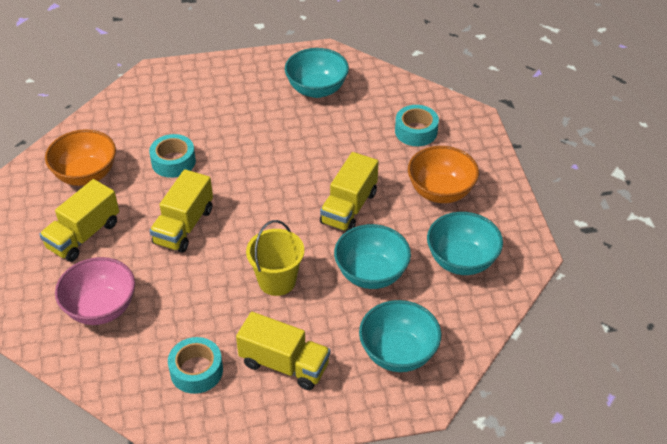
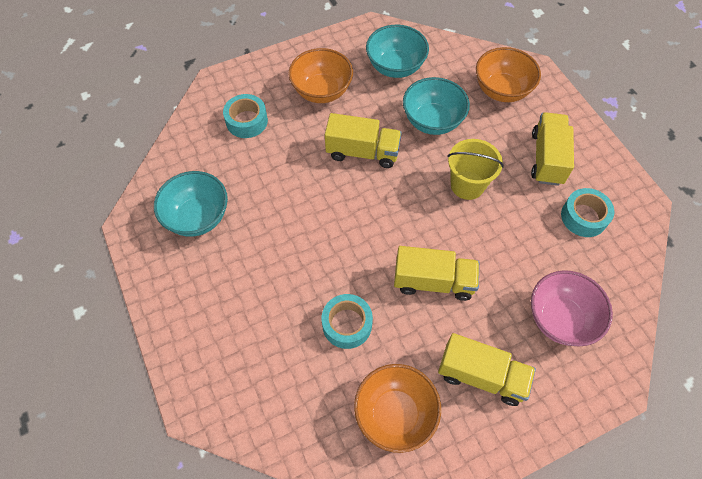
camera: 105 degrees left, 15 degrees up
(398, 353) = (501, 90): turquoise bowl -> orange bowl

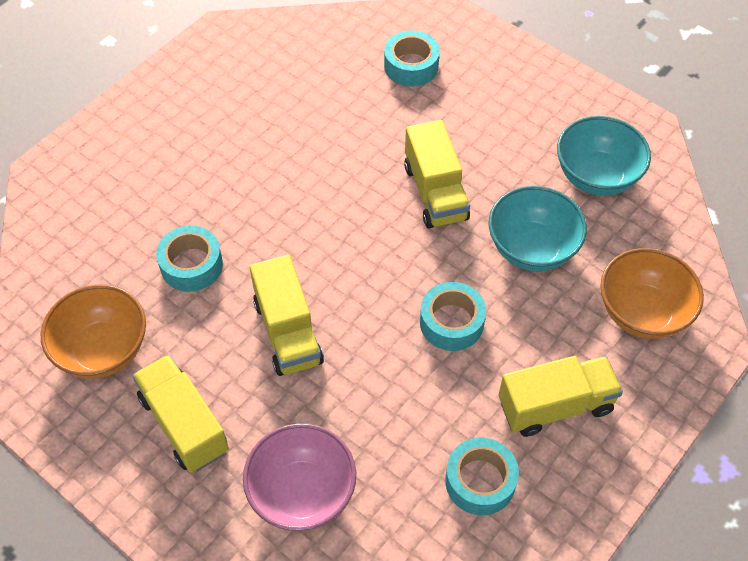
camera: 65 degrees right, 5 degrees down
(198, 217) = (259, 80): turquoise bowl -> none
(322, 91) = (502, 117): orange bowl -> none
(467, 185) = (451, 322): yellow bucket -> turquoise tape
(481, 376) = (184, 424): yellow truck -> yellow truck turned 150 degrees clockwise

